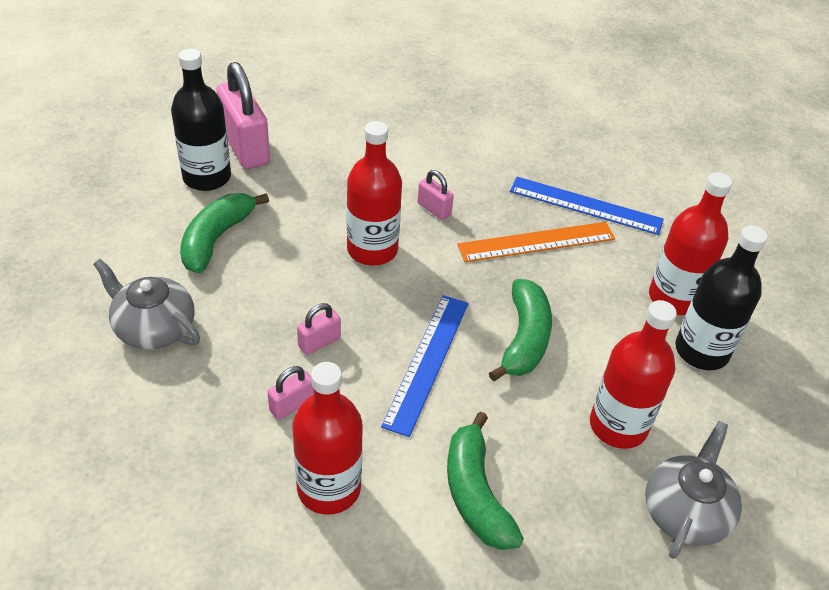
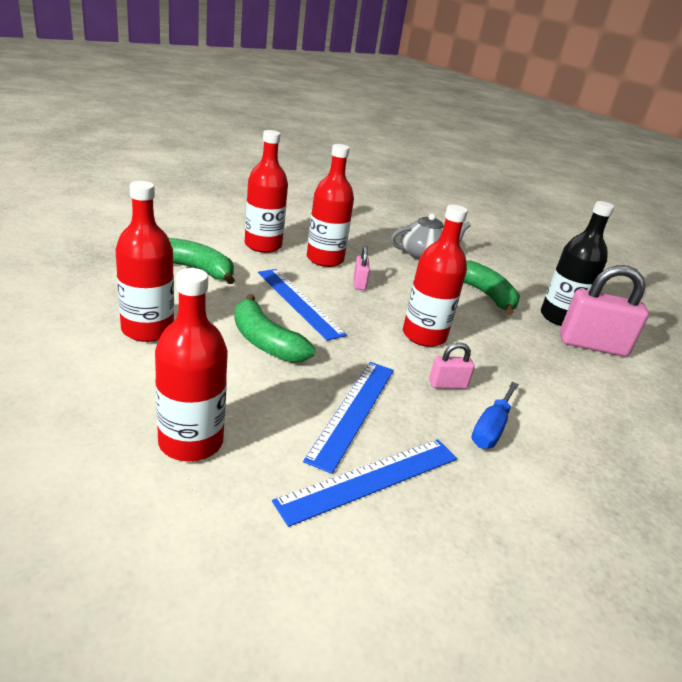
camera: 125 degrees right, 15 degrees down
(292, 405) = (325, 259): pink padlock -> red bottle
(460, 172) = (491, 428): none -> blue screwdriver
(536, 242) = (353, 411): orange ruler -> blue ruler
(685, 511) = (61, 312): grey teapot -> none
(701, 351) = (125, 411): black bottle -> none

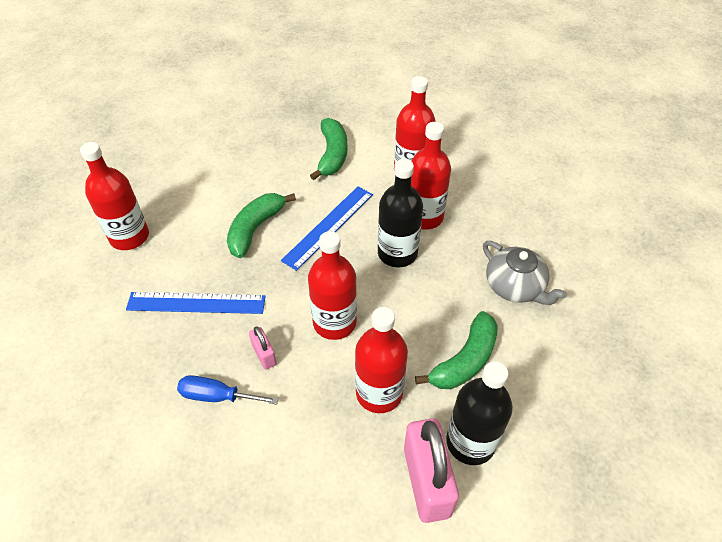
camera: 75 degrees right, 20 degrees up
(147, 330) = (232, 170): red bottle -> red bottle (379, 393)
(359, 283) = (397, 253): pink padlock -> black bottle
(370, 479) = (128, 331): blue ruler -> none

